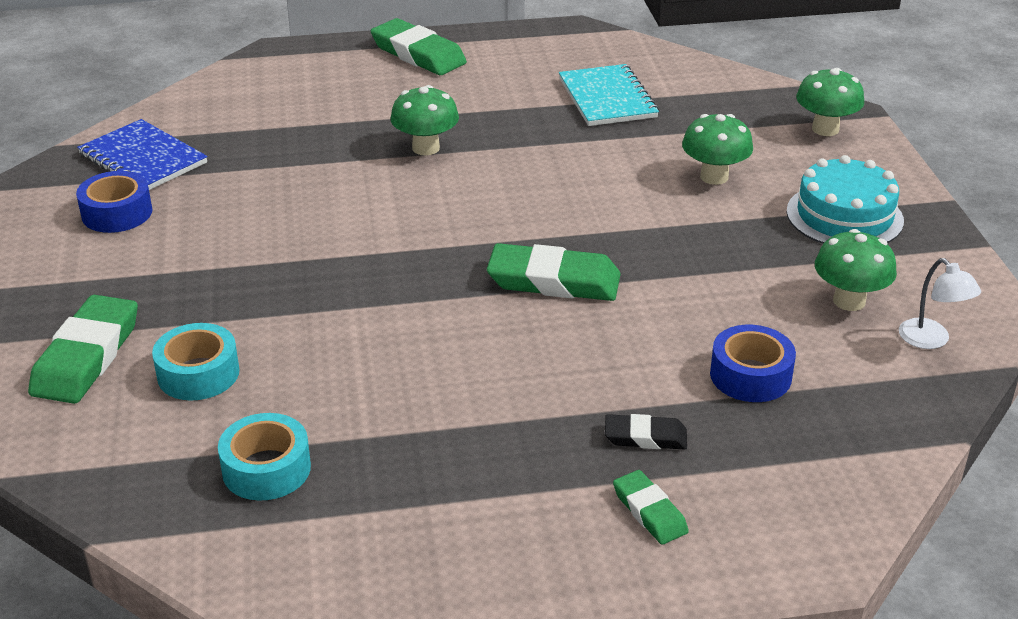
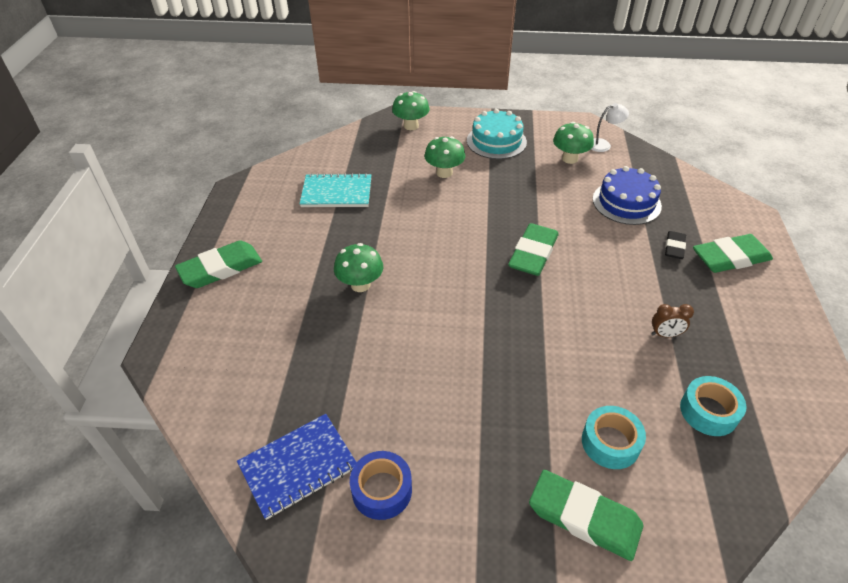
camera: 75 degrees left, 10 degrees up
(415, 424) = (665, 334): none -> brown clock
(650, 511) = (730, 257): green eraser -> green eraser, size x1.81
(750, 375) = (626, 202): blue tape -> blue cake

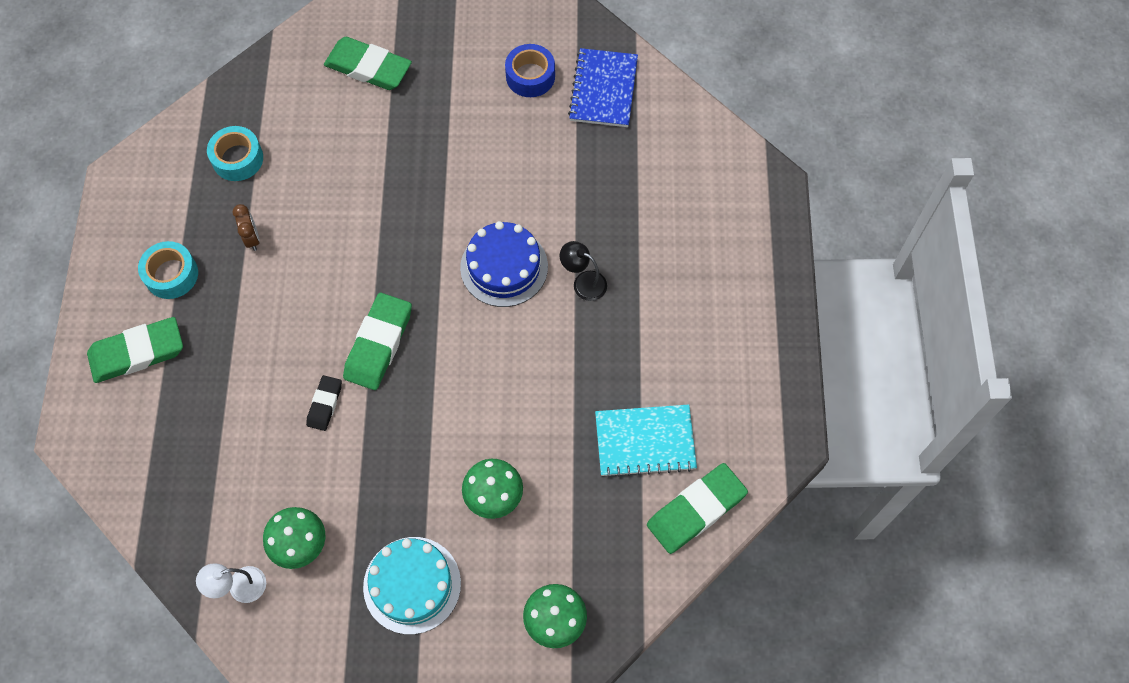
camera: 175 degrees right, 20 degrees up
(220, 268) = (754, 295): green eraser -> green eraser (696, 510)
(298, 466) = (603, 89): blue notebook -> blue notebook turned 45 degrees counterclockwise
(360, 285) = (583, 282): green mushroom -> black lamp
(610, 442) = (335, 125): turquoise tape -> turquoise tape (171, 275)
(626, 202) = (238, 447): blue cake -> blue cake (504, 267)
(665, 334) = (252, 238): brown clock -> brown clock turned 75 degrees clockwise
(674, 247) = (200, 366): black eraser -> black eraser (325, 404)

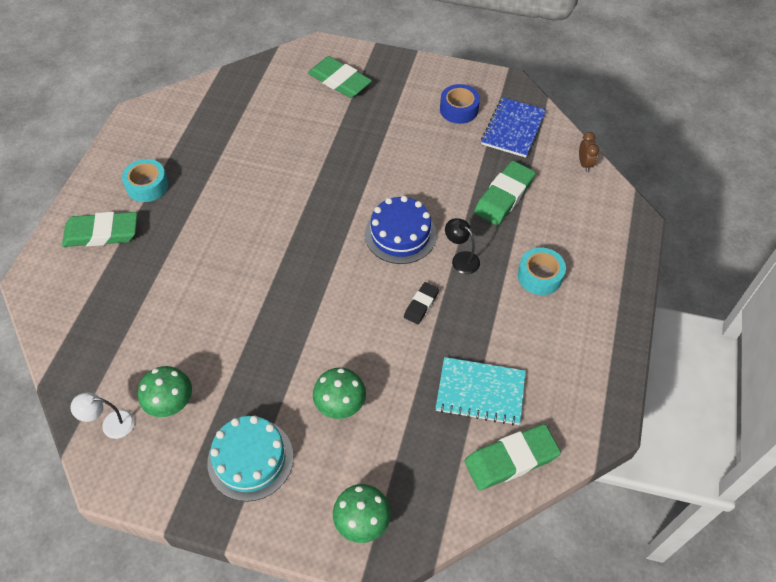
camera: 15 degrees right, 10 degrees down
(237, 159) = (224, 120): turquoise tape -> turquoise tape (540, 276)
(252, 238) = (215, 174): brown clock -> brown clock (584, 164)
(325, 404) = (228, 302): black eraser -> black eraser (421, 305)
(379, 344) = (285, 268): green eraser -> green eraser (504, 196)

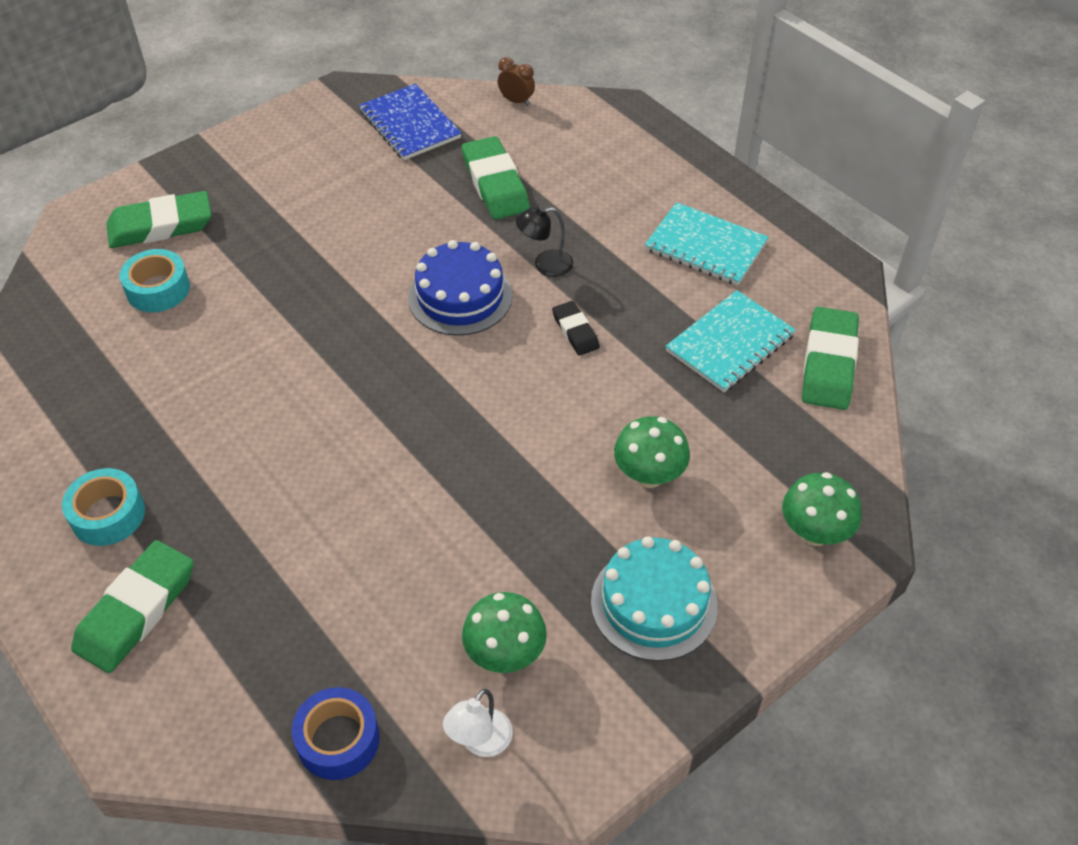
camera: 55 degrees left, 5 degrees down
(459, 109) = (332, 150): blue tape -> blue tape (338, 740)
(540, 276) = (626, 216): turquoise tape -> turquoise tape (158, 289)
(553, 333) = (705, 246): none -> turquoise notebook

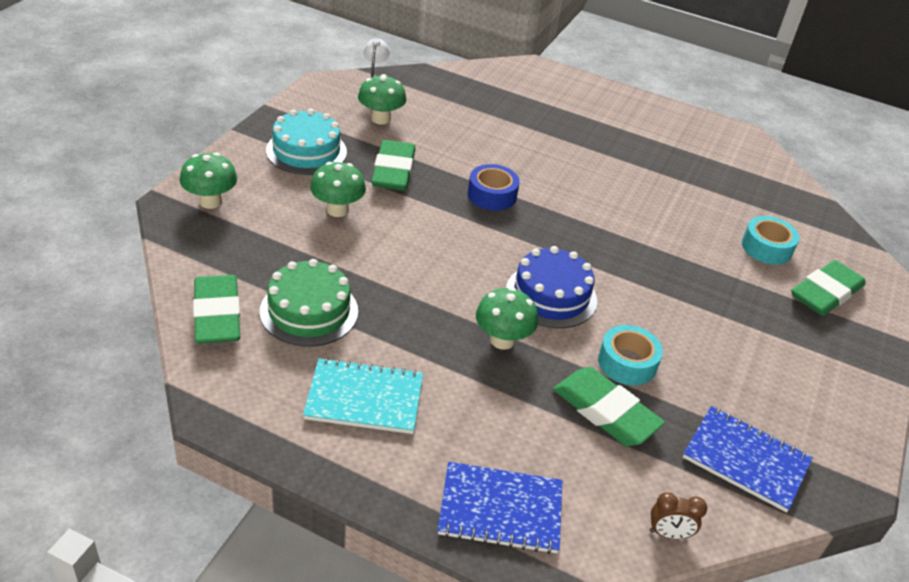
camera: 150 degrees right, 10 degrees down
(108, 515) = (641, 132): turquoise tape -> turquoise tape (627, 363)
(136, 610) = (582, 103): green eraser -> green eraser (393, 171)
(338, 740) = (442, 81): blue tape -> blue tape (492, 195)
(545, 264) = (502, 340): black lamp -> green mushroom
(575, 331) = (442, 290): black eraser -> none
(632, 144) = (500, 510): none -> blue notebook
(730, 343) = (309, 311): turquoise notebook -> green cake

